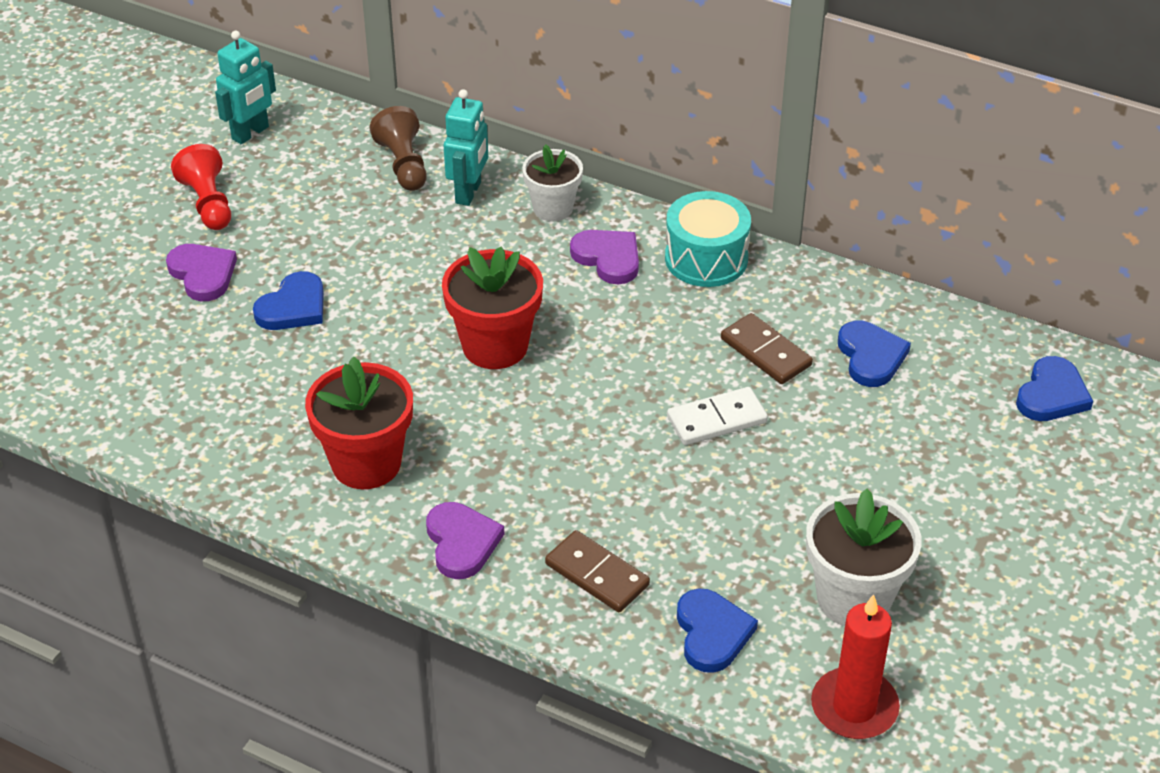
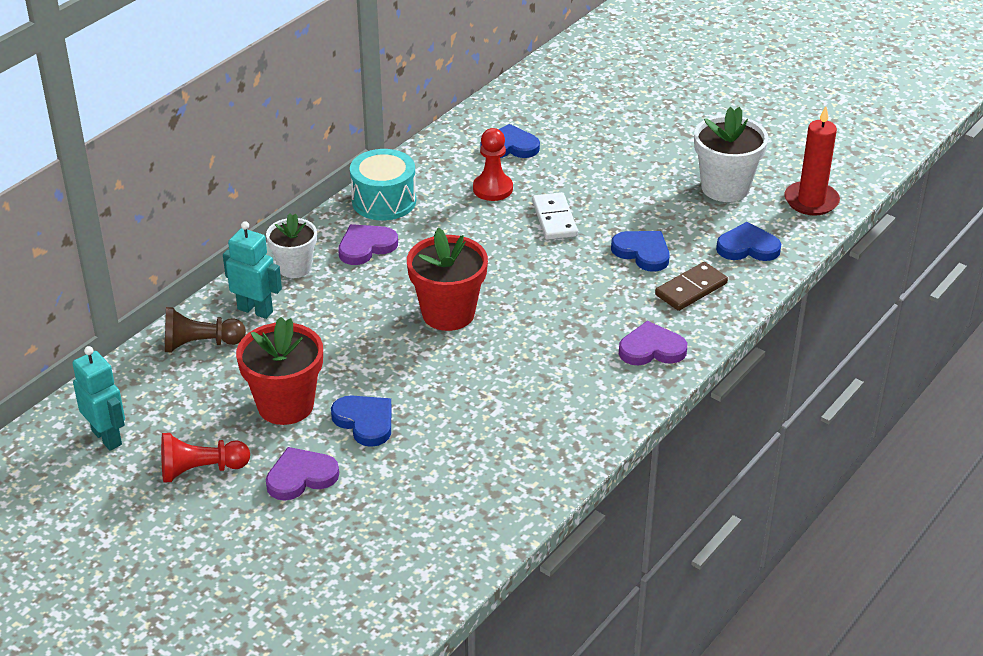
camera: 80 degrees left, 5 degrees down
(366, 463) = (561, 391): red flower pot -> red flower pot (285, 405)
(765, 352) = (492, 189): brown domino -> red pawn
(1052, 394) = (564, 85): blue heart -> blue heart (642, 252)

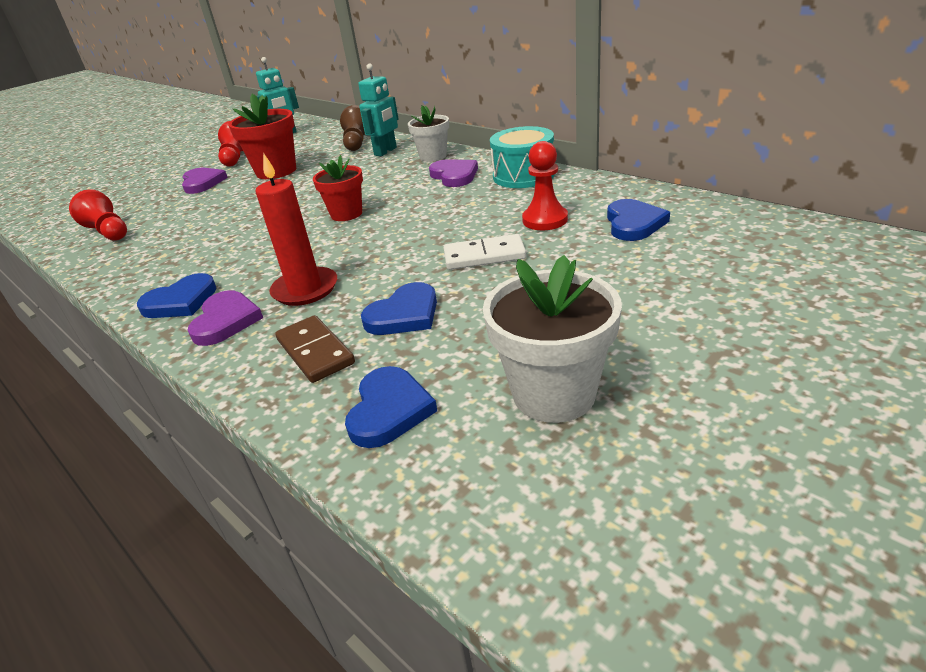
camera: 100 degrees right, 5 degrees down
(365, 421) = (238, 196): blue heart -> blue heart (181, 301)
(448, 313) = (346, 214): red flower pot -> red flower pot, size x0.65
(448, 520) = (108, 232): none -> red pawn
(811, 201) = (511, 509): red candle -> red candle (305, 289)

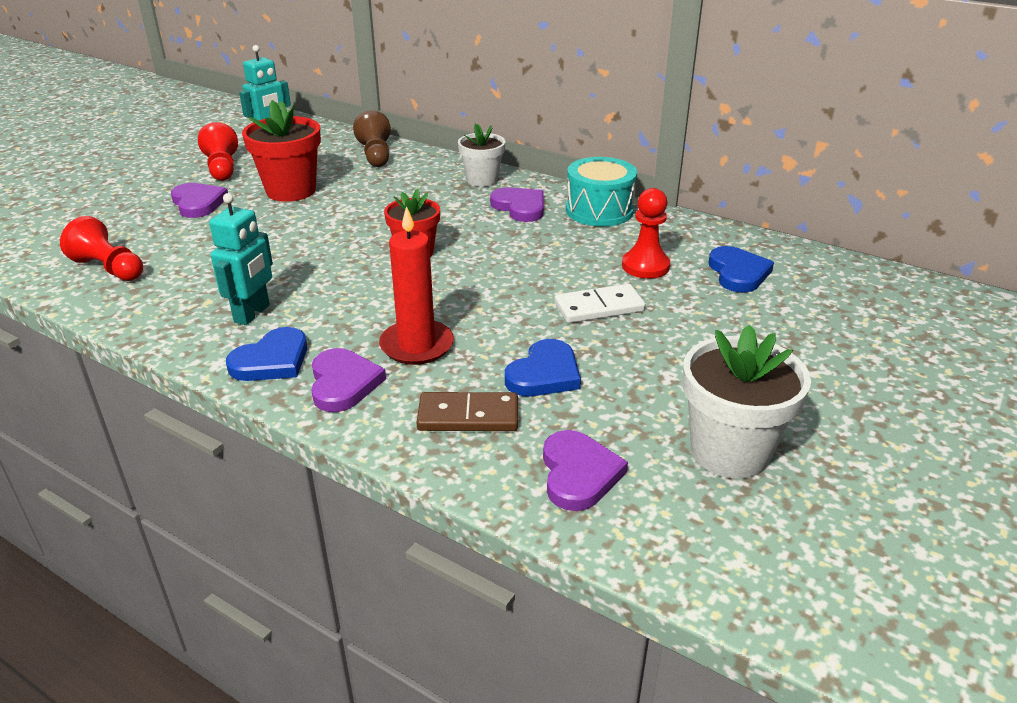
camera: 15 degrees left, 0 degrees up
(315, 351) = (468, 416): brown domino -> brown domino turned 45 degrees counterclockwise
(386, 151) = (420, 170): turquoise robot -> turquoise robot (252, 314)
(389, 410) = (578, 474): blue heart -> purple heart

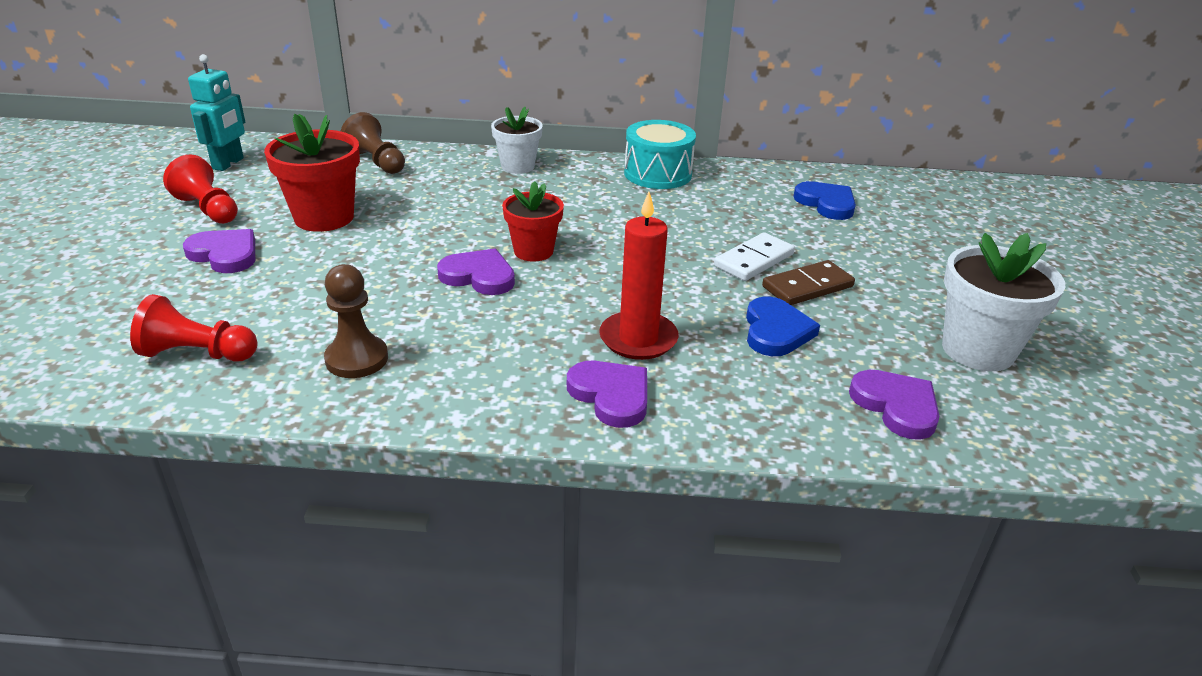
camera: 30 degrees left, 0 degrees up
(199, 301) = (357, 359): none -> brown pawn
(252, 314) = (435, 356): turquoise robot -> none
(272, 360) = (513, 396): blue heart -> none
(468, 416) = (756, 388): brown domino -> brown domino (807, 287)
(520, 207) = (584, 185): purple heart -> purple heart (479, 276)
(645, 266) = (750, 215): red pawn -> none

